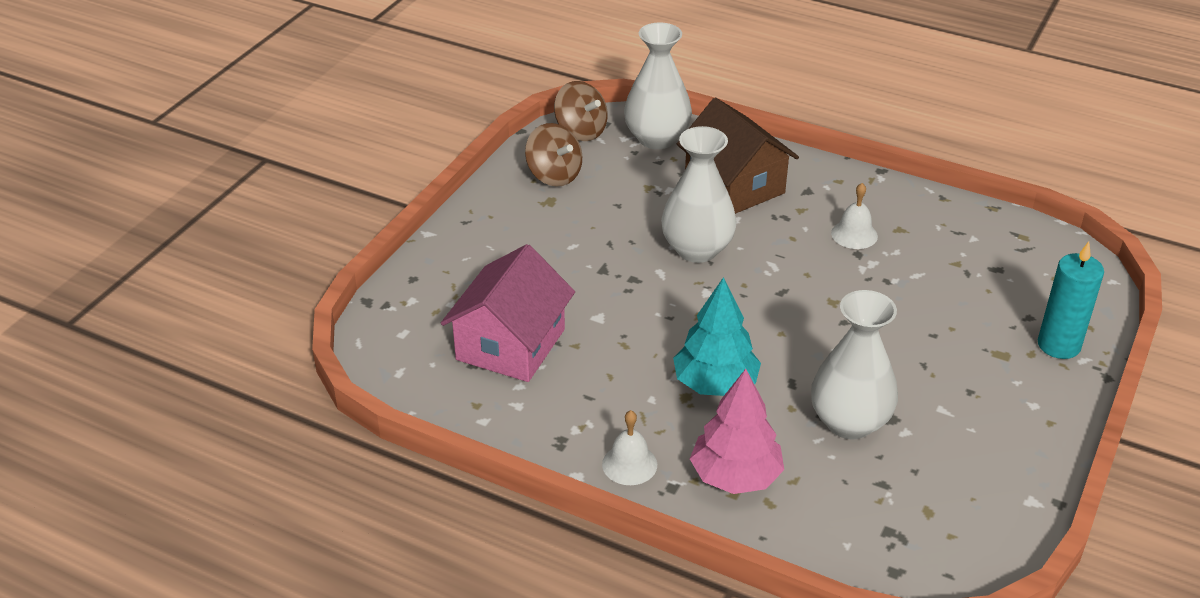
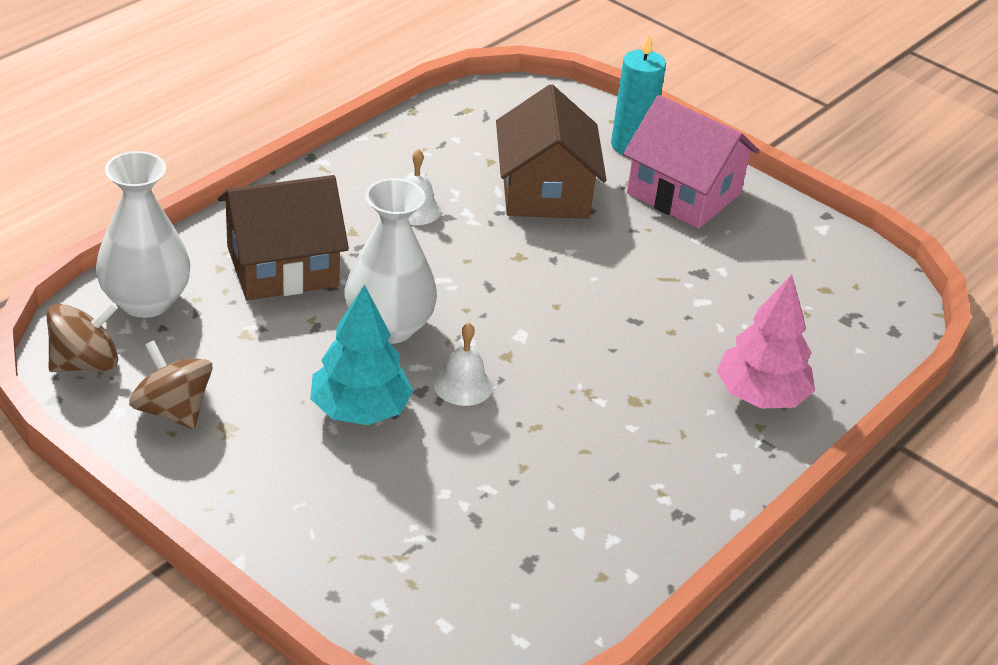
camera: 80 degrees left, 0 degrees up
(510, 344) = (503, 523): pink house -> pink house (684, 193)
(554, 175) = (172, 410): brown spinning top -> brown spinning top turned 105 degrees counterclockwise
(629, 464) = (728, 468): white bell -> white bell (463, 385)
(715, 384) = (622, 374): turquoise tree -> turquoise tree (360, 410)
(849, 422) = (701, 300): white vase -> none
(937, 301) = (545, 191): none -> brown house

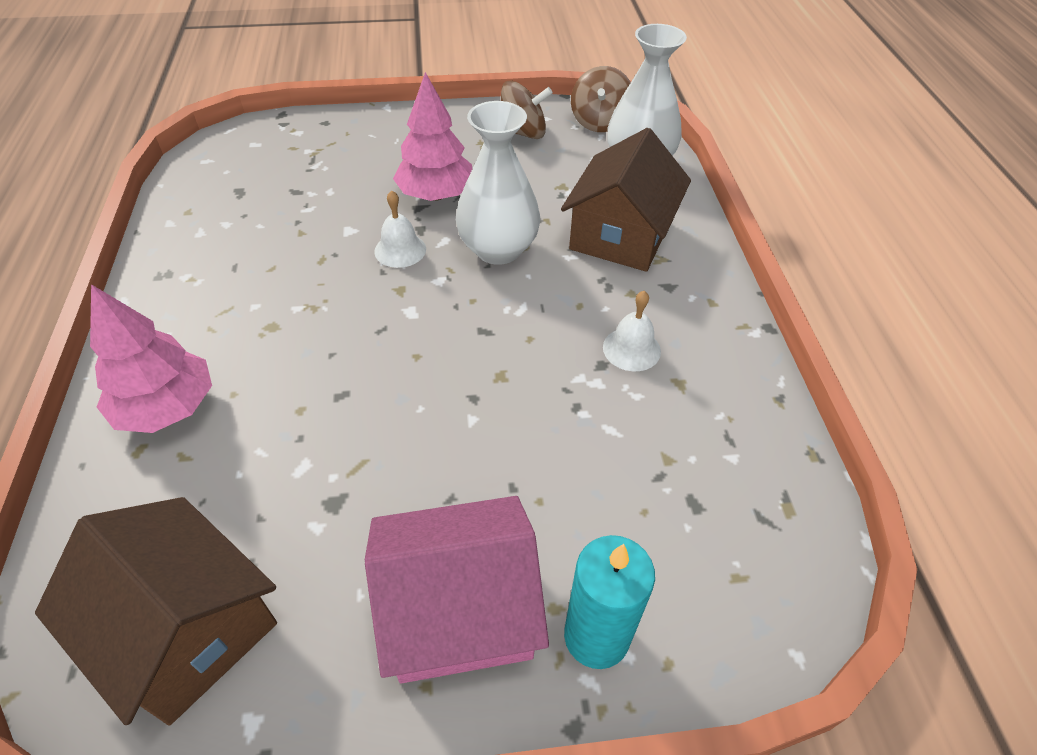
camera: 135 degrees right, 10 degrees up
(360, 410) = (436, 195): turquoise tree -> pink tree
(545, 191) = (577, 468): brown house -> brown house (186, 629)

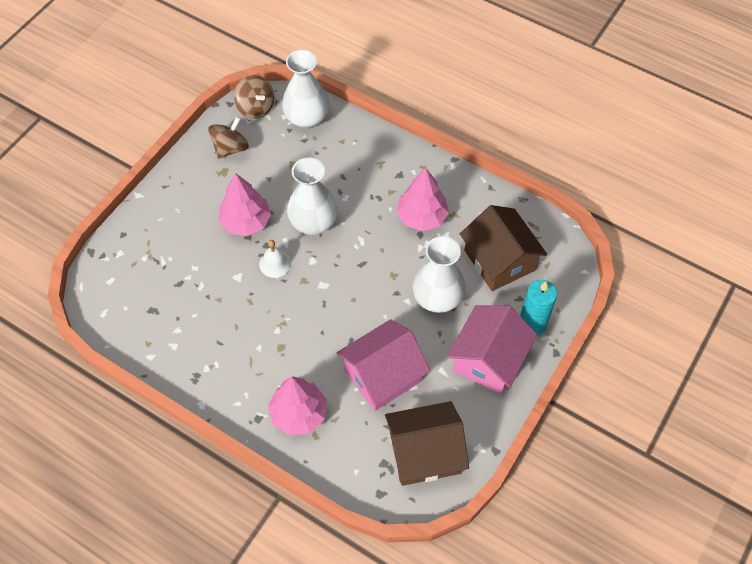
camera: 50 degrees left, 10 degrees up
(308, 470) = (383, 375): none -> pink house
(511, 454) = (437, 298): none -> white vase
(620, 235) = (350, 167): brown house -> brown house (499, 260)
(631, 349) = (421, 217): white bell -> pink tree

